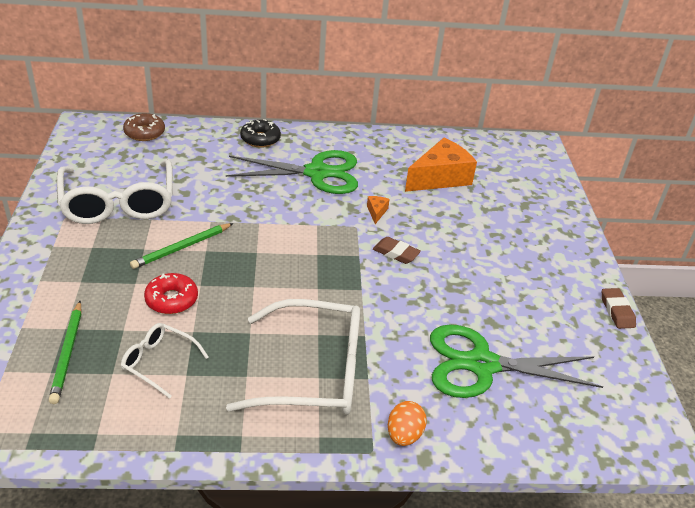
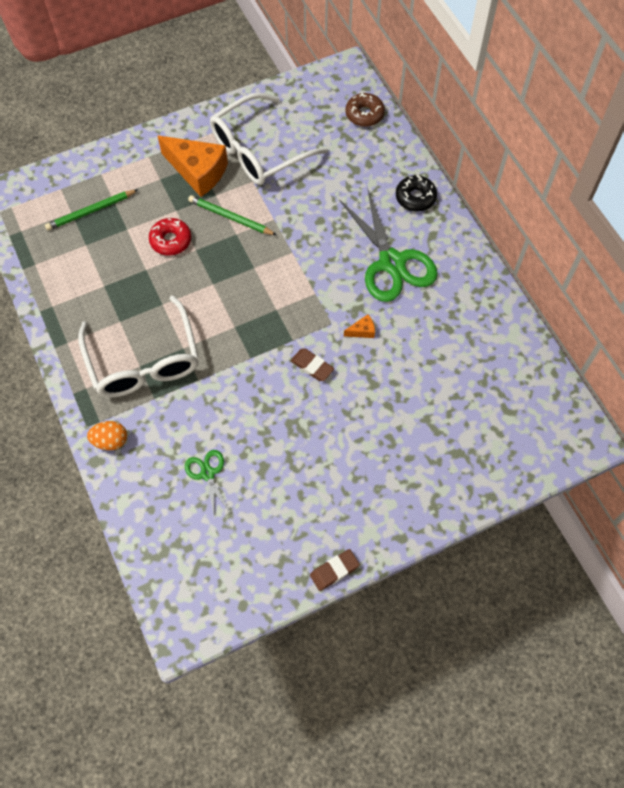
camera: 70 degrees right, 25 degrees up
(158, 362) = (107, 264): white glasses -> none
(396, 253) = (312, 366): brown eraser -> brown eraser turned 60 degrees counterclockwise
(440, 178) = (453, 364): orange cheese -> orange cheese (198, 171)
(482, 364) = (208, 474): green scissors -> green scissors, size x0.49

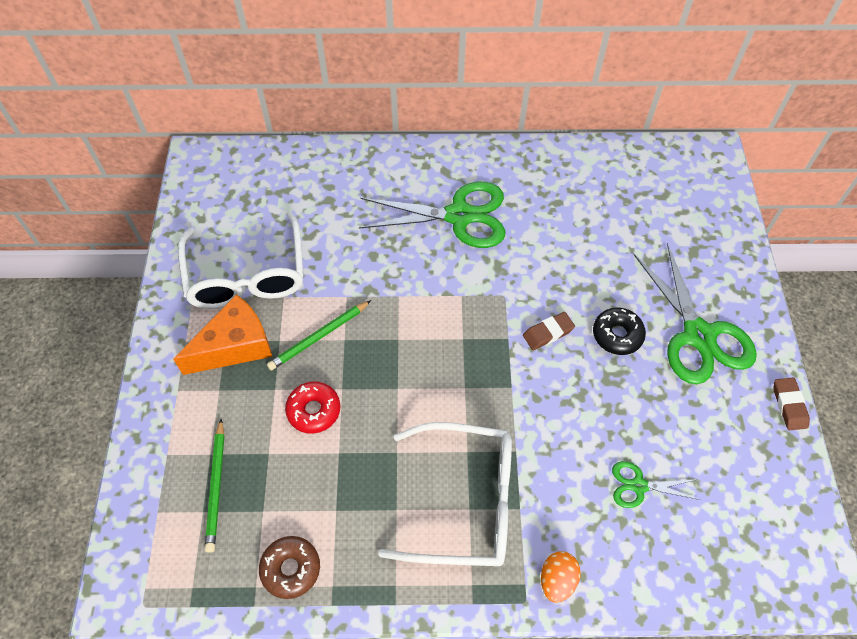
camera: 65 degrees left, 5 degrees down
(362, 331) = (526, 272): orange cheese -> none
(364, 114) = (265, 165): brown donut -> brown donut (291, 569)
(368, 480) = (698, 335): none -> green scissors
(415, 197) = (394, 166): black donut -> black donut (617, 335)

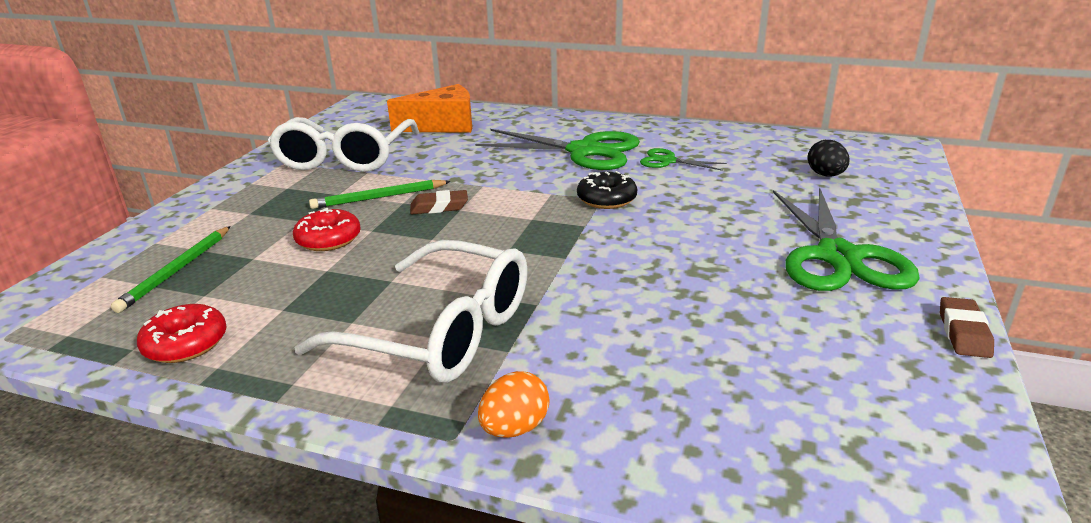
camera: 20 degrees right, 30 degrees down
(235, 346) = (293, 191): orange cheese -> orange cheese (443, 125)
(291, 569) = (186, 344): brown donut -> red donut
(548, 333) = (636, 229): brown eraser -> brown eraser (439, 207)
(617, 335) = (724, 241): black donut -> black donut (606, 199)
(639, 485) = (692, 363): green scissors -> green scissors (668, 161)
(665, 215) = (825, 175): none -> black egg

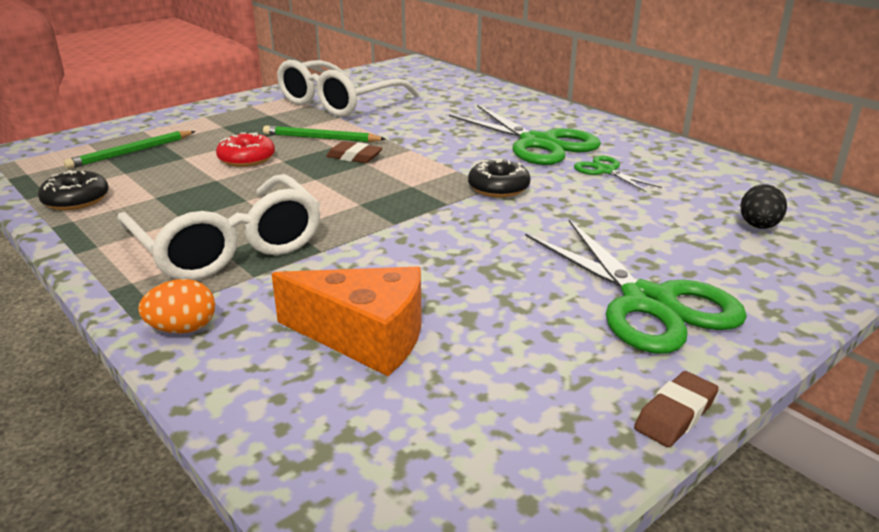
camera: 30 degrees right, 0 degrees up
(186, 344) = (76, 200): red donut -> black donut
(443, 125) = (448, 94): orange cheese -> orange cheese (365, 337)
(838, 257) = (648, 302): green scissors -> green scissors turned 60 degrees counterclockwise

